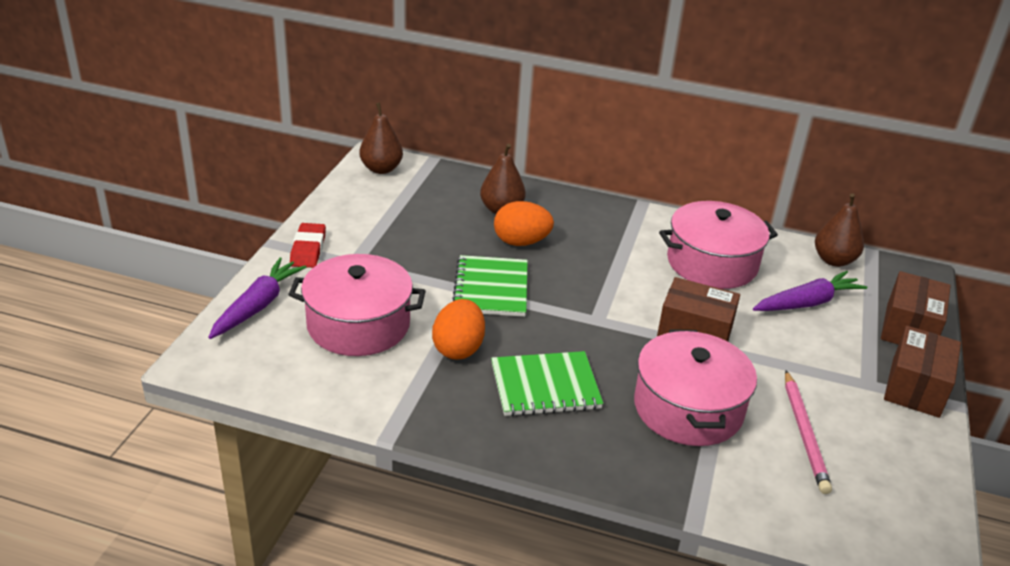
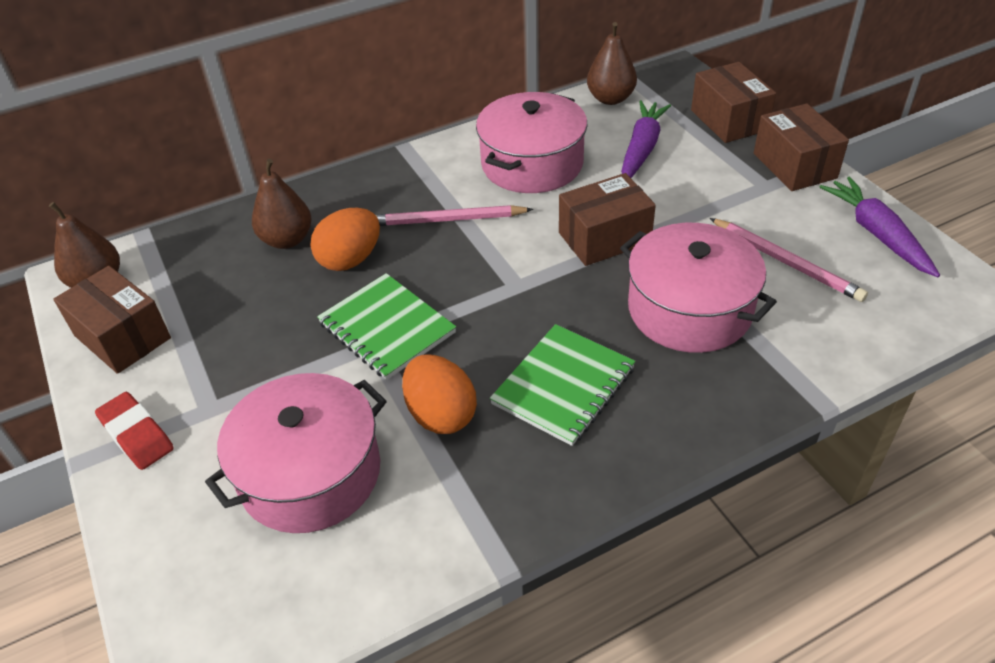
camera: 40 degrees left, 10 degrees up
(258, 306) = (166, 548): purple carrot -> purple carrot (876, 234)
(359, 202) = (122, 337): none -> brown box
(608, 259) = (447, 220): none -> pink pencil

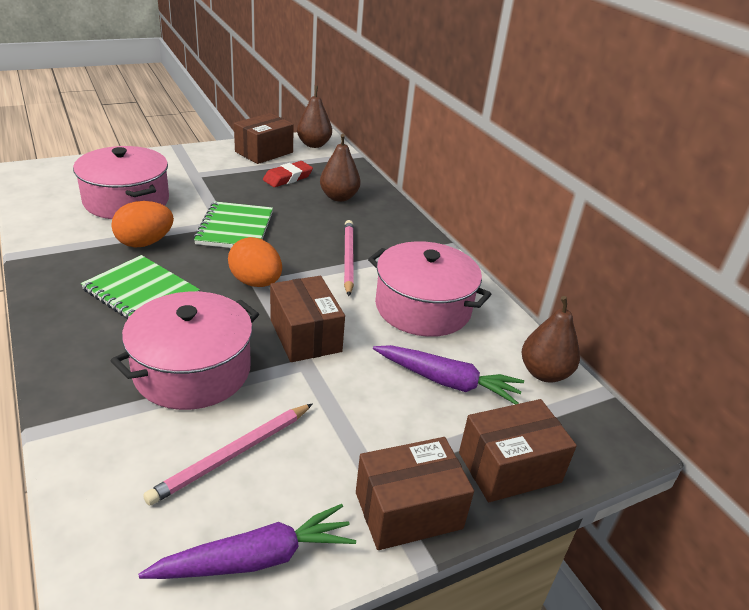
camera: 85 degrees right, 10 degrees down
(136, 435) = (186, 157): red eraser -> red eraser (288, 178)
(350, 259) = (311, 218): orange egg -> orange egg (256, 282)
(387, 328) = (235, 228): green notebook -> green notebook turned 45 degrees counterclockwise

